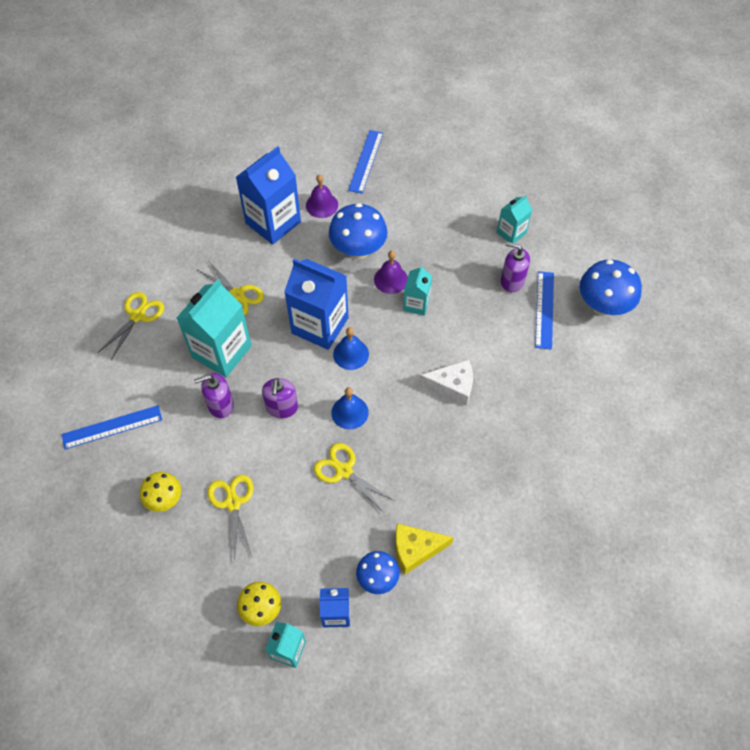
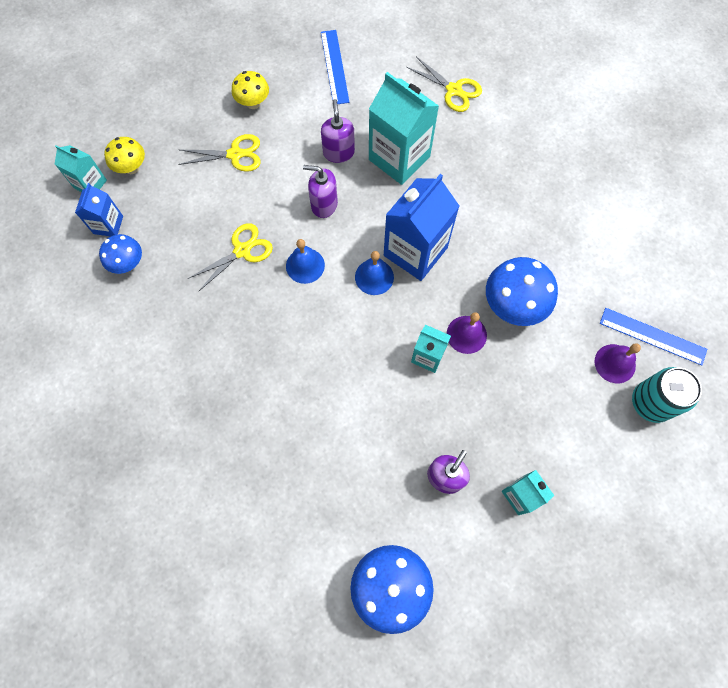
camera: 100 degrees right, 10 degrees up
(237, 295) = (466, 178): yellow scissors -> none
(273, 222) = (562, 221): blue carton -> none
(322, 205) = (584, 275): purple bell -> purple bell (615, 363)
(415, 549) = (145, 302): yellow cheese -> none
(419, 161) = (650, 402): none -> turquoise can
(452, 386) = (314, 374): white cheese -> none
(544, 309) = (397, 507): blue ruler -> none

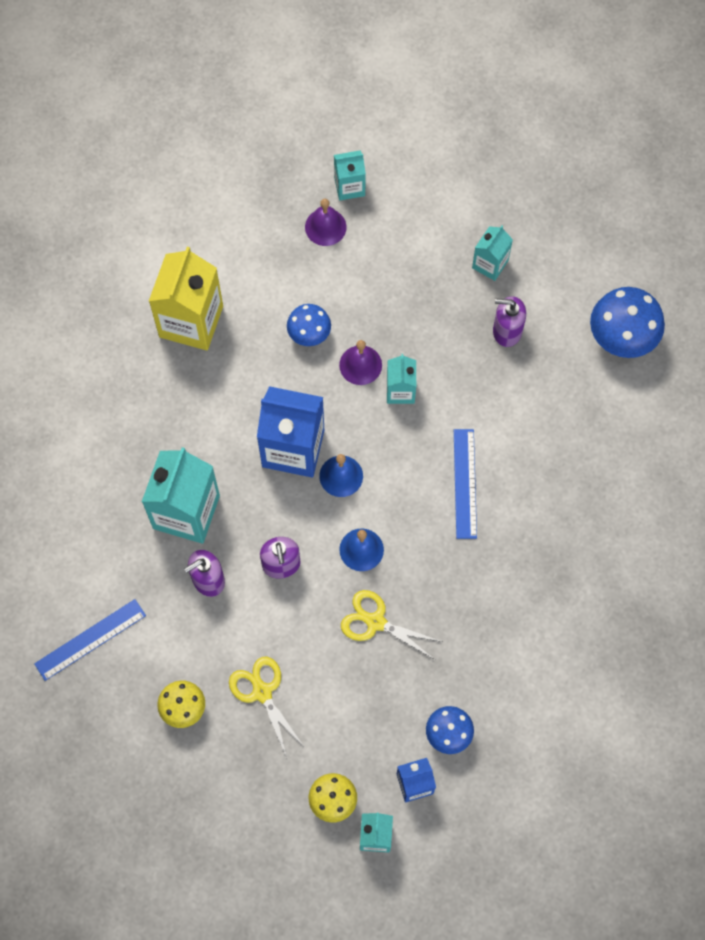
camera: 115 degrees left, 0 degrees up
(454, 90) = (67, 491): yellow scissors -> none
(513, 306) = (309, 334): blue mushroom -> blue mushroom, size x0.60
(562, 221) = (191, 321): none -> yellow carton
(650, 402) = (349, 186): turquoise can -> turquoise carton
(652, 336) = (281, 203): blue ruler -> blue ruler (465, 483)

